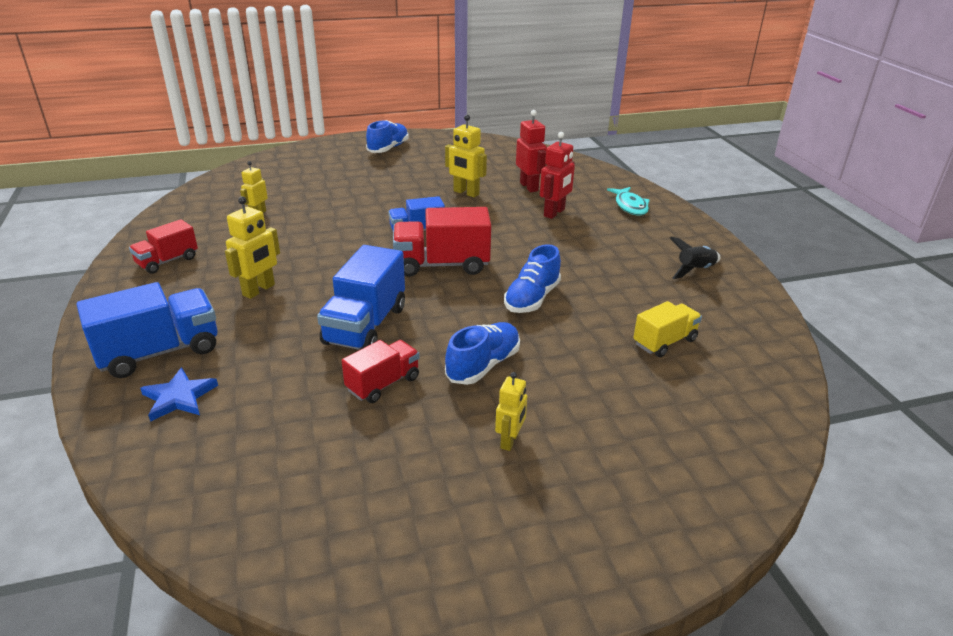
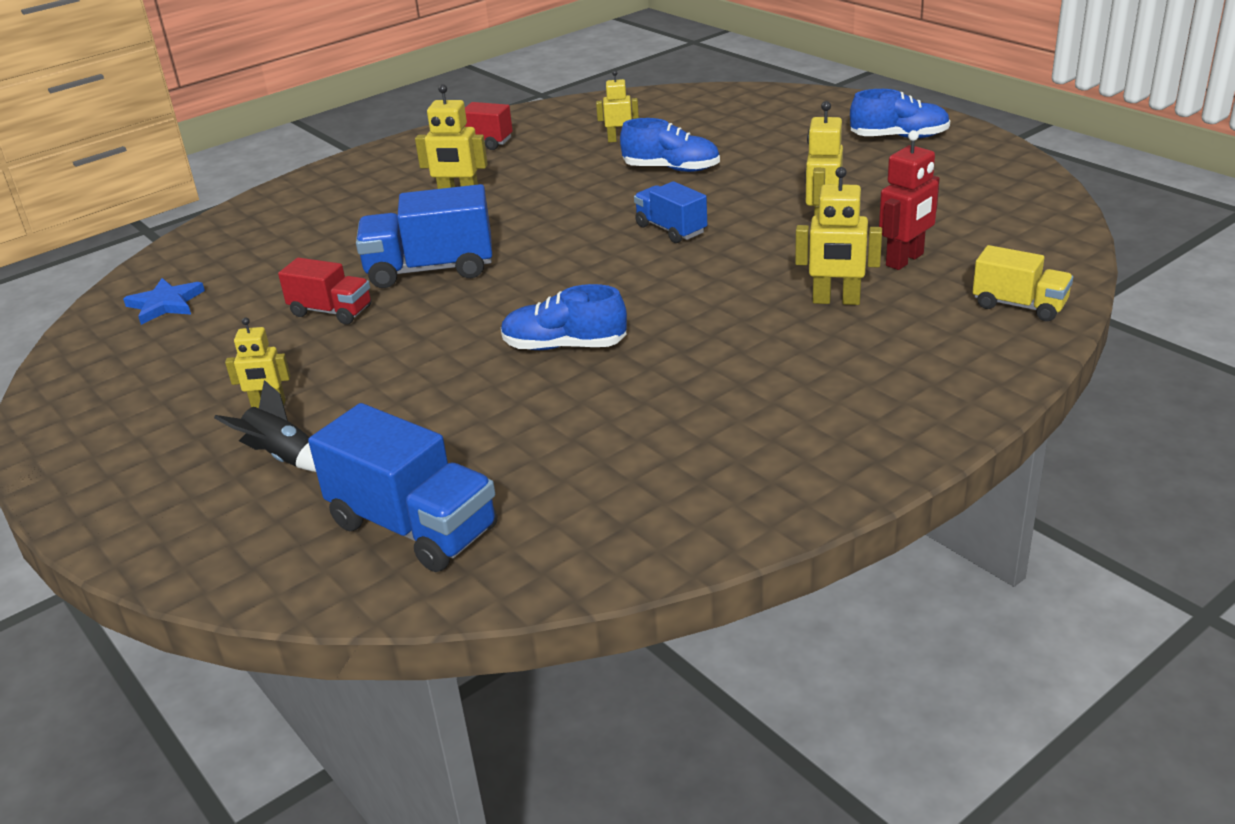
camera: 70 degrees right, 0 degrees up
(160, 352) = (326, 200): blue truck -> blue truck (414, 527)
(179, 397) = (265, 233): blue star -> blue star (165, 304)
(442, 265) = (598, 269): red truck -> none
(483, 365) = (395, 354): blue shoe -> blue shoe (671, 169)
(554, 213) = (836, 301): red robot -> yellow robot
(630, 206) = (942, 355): turquoise fish -> none
(664, 342) = (527, 465): yellow truck -> yellow truck (1019, 305)
(694, 270) = (765, 456): black rocket -> black rocket (283, 457)

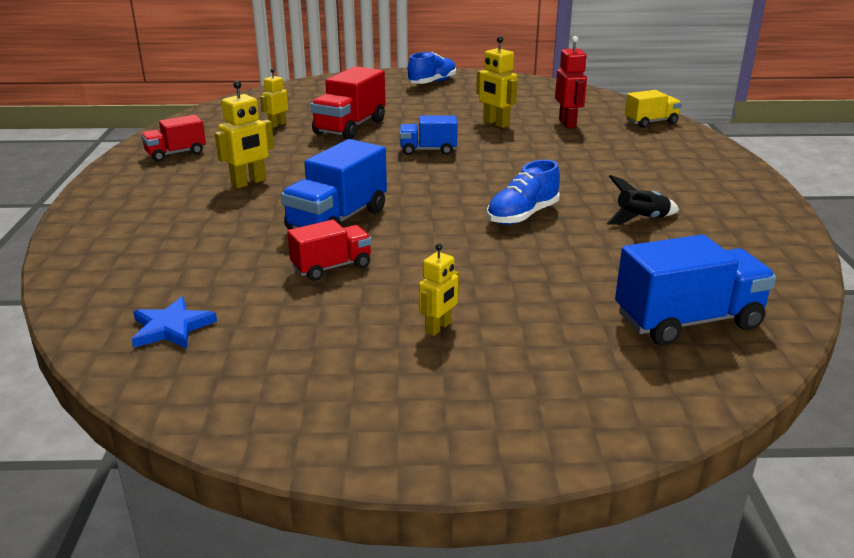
camera: 55 degrees left, 5 degrees down
(283, 457) = (530, 342): black rocket -> black rocket (641, 219)
(671, 169) = (350, 127): blue shoe -> red truck
(836, 301) = (585, 147): yellow robot -> none

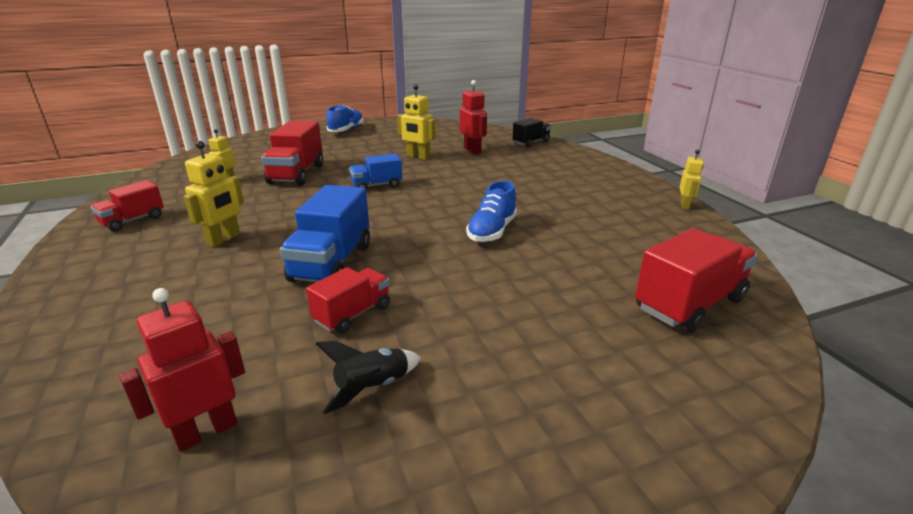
camera: 20 degrees left, 0 degrees up
(171, 328) = (206, 431): blue star -> red robot
(438, 328) = (495, 360): yellow robot -> yellow robot (685, 205)
(641, 219) = (583, 220): black rocket -> black rocket (372, 388)
(651, 122) = (531, 143): yellow truck -> black truck
(687, 321) = (689, 304): blue truck -> red truck

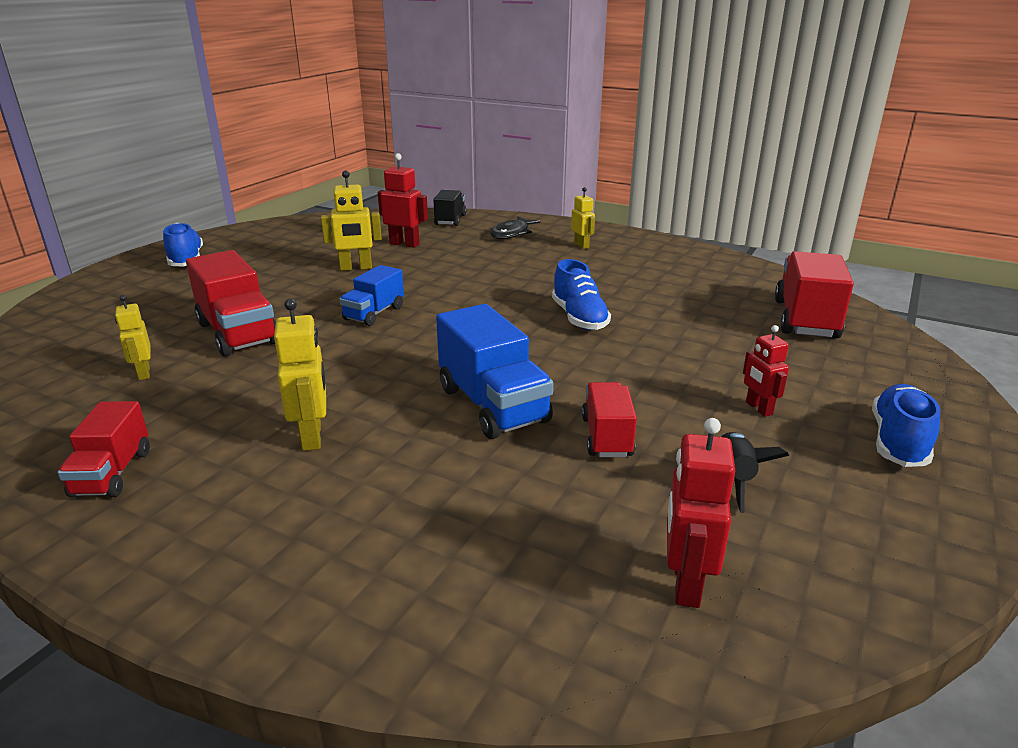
camera: 40 degrees left, 0 degrees up
(495, 351) = (758, 408): none -> red robot
(556, 162) = (511, 233): none -> black fish
(566, 446) = (898, 441): none -> blue shoe
(685, 205) = (680, 244): yellow robot -> yellow robot (581, 245)

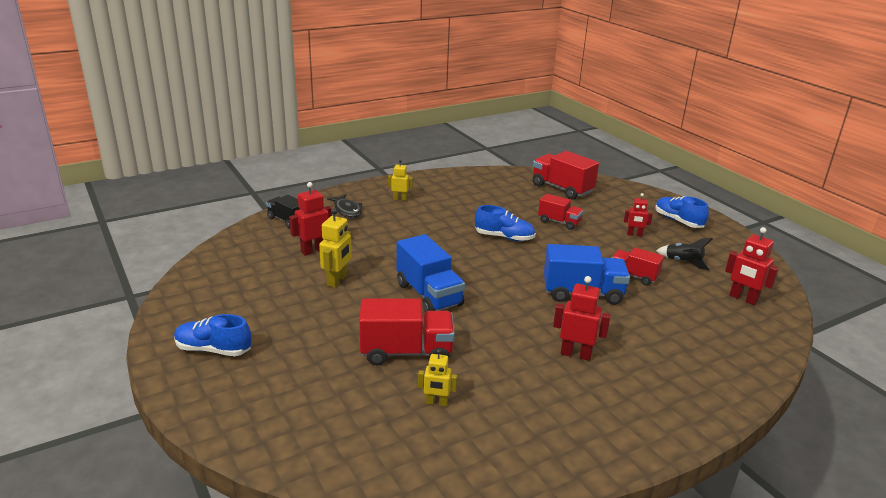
camera: 60 degrees left, 0 degrees up
(112, 473) = (570, 431): red truck -> red truck (559, 222)
(312, 436) = (576, 354): yellow robot -> red robot
(374, 313) = (429, 295): blue truck -> blue truck, size x1.64

